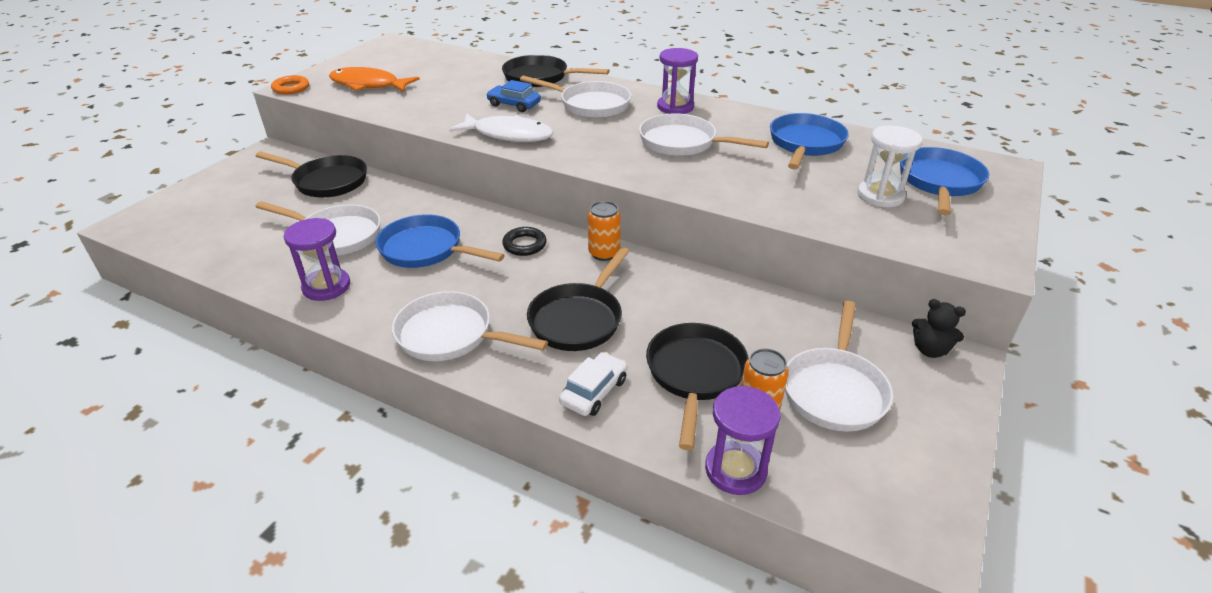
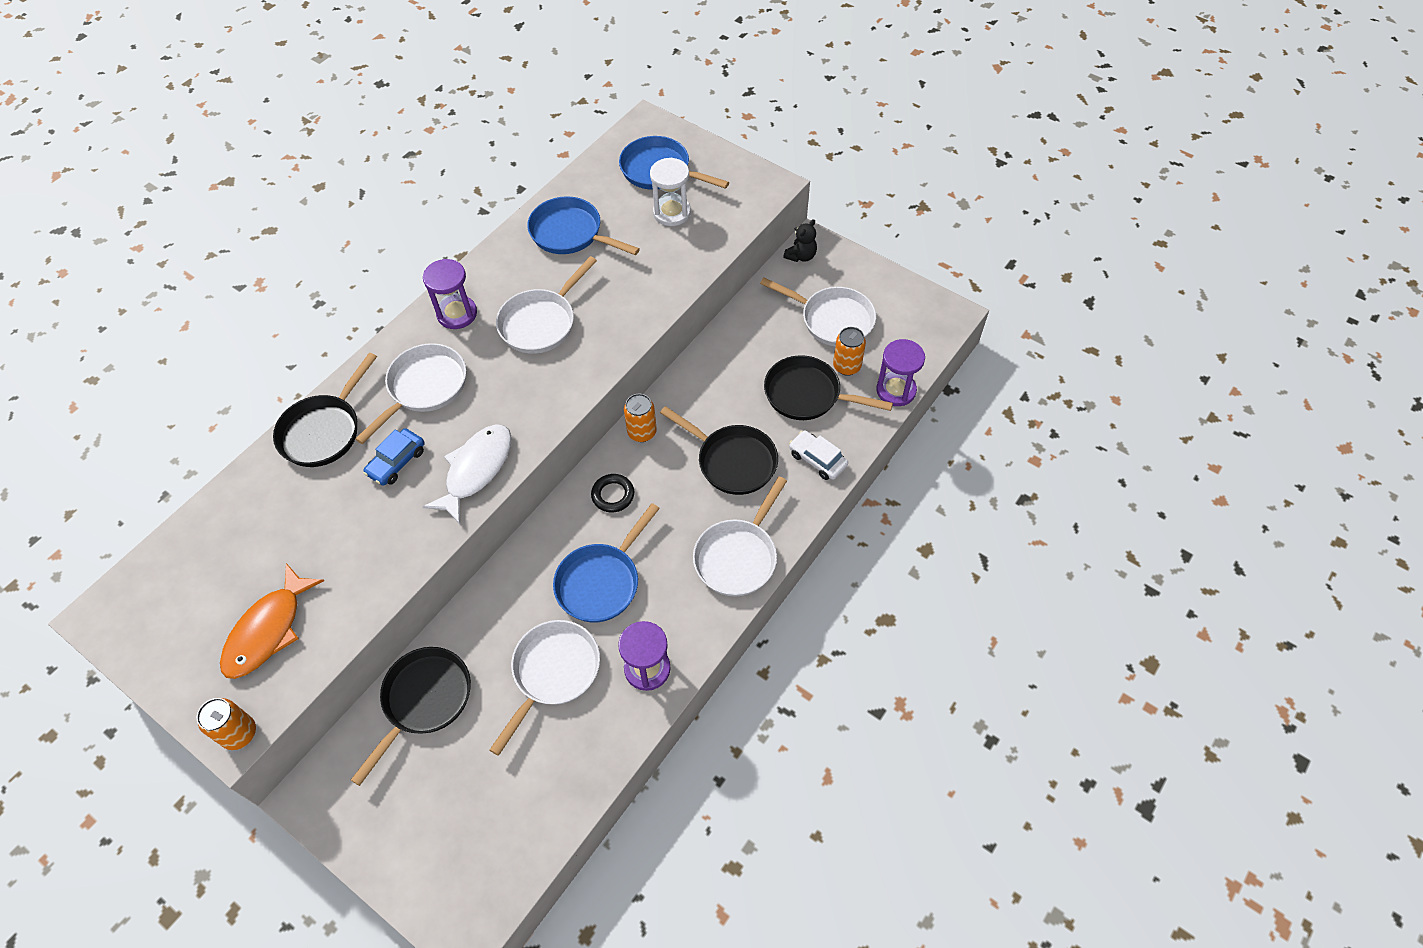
camera: 80 degrees left, 20 degrees up
(291, 88) = (239, 733): orange ring -> orange can

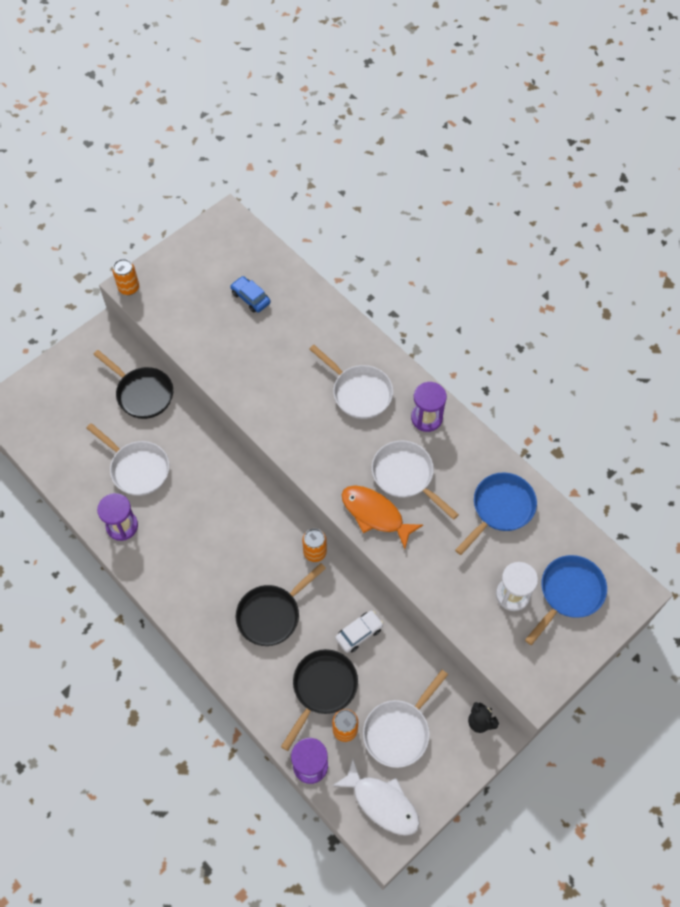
camera: 100 degrees right, 5 degrees up
(268, 630) = (191, 300): orange fish -> orange fish (375, 514)
(324, 430) = (335, 330): black pan -> none
(397, 462) = (297, 373): blue car -> blue car (250, 298)
(476, 470) = (278, 421): white fish -> white fish (382, 802)
(601, 581) = (195, 506): blue pan -> none
(613, 495) = (263, 523): black ring -> none
(738, 556) = (188, 602): white pan -> none
(817, 459) = (257, 680): white car -> white car (359, 633)

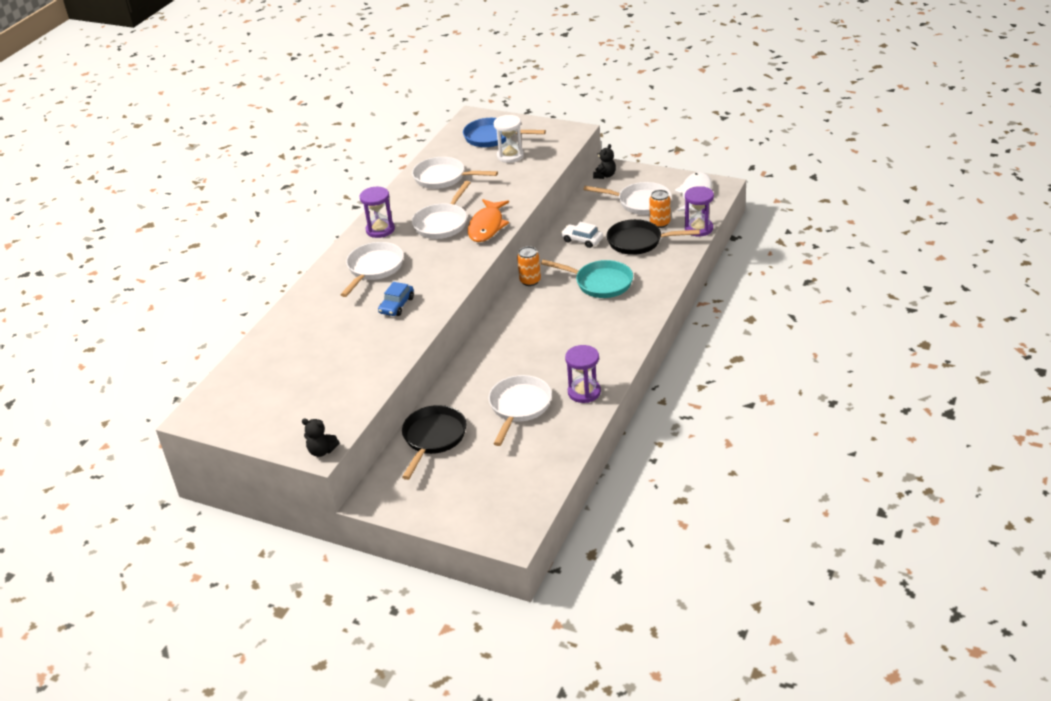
camera: 110 degrees left, 25 degrees down
(129, 288) = (322, 451): orange can -> black teddy bear
(250, 298) = (297, 363): blue car -> blue car (397, 305)
(272, 614) = (600, 283): black pan -> turquoise pan
(500, 509) = (443, 178): blue pan -> white pan

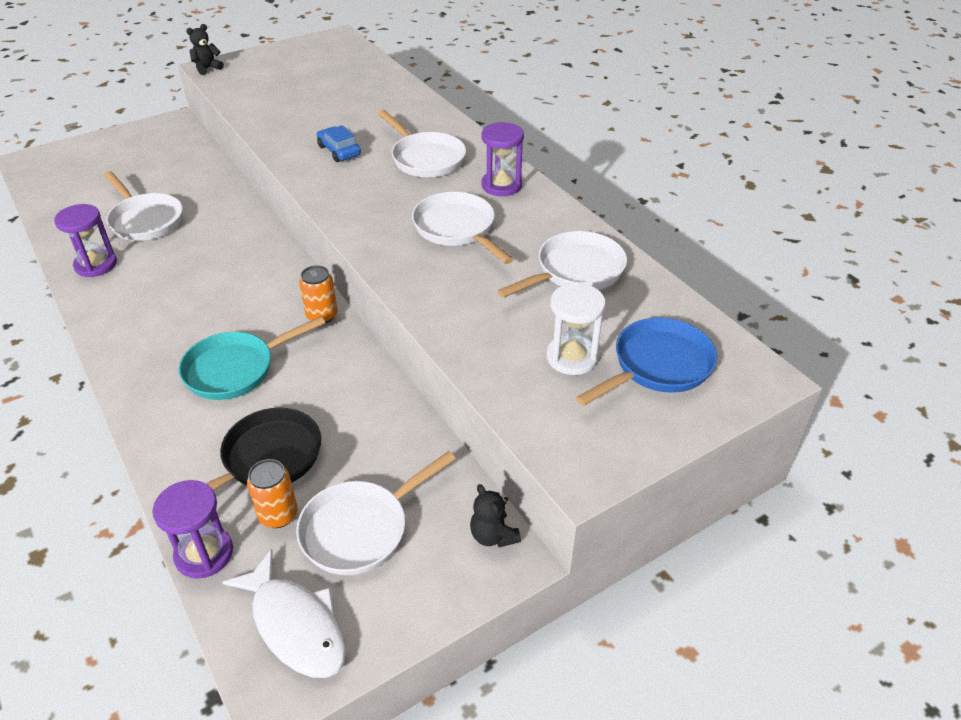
camera: 120 degrees right, 5 degrees up
(433, 438) = (187, 166): black pan -> none
(487, 226) = (404, 258): orange fish -> none
(582, 240) = (346, 404): white car -> none

